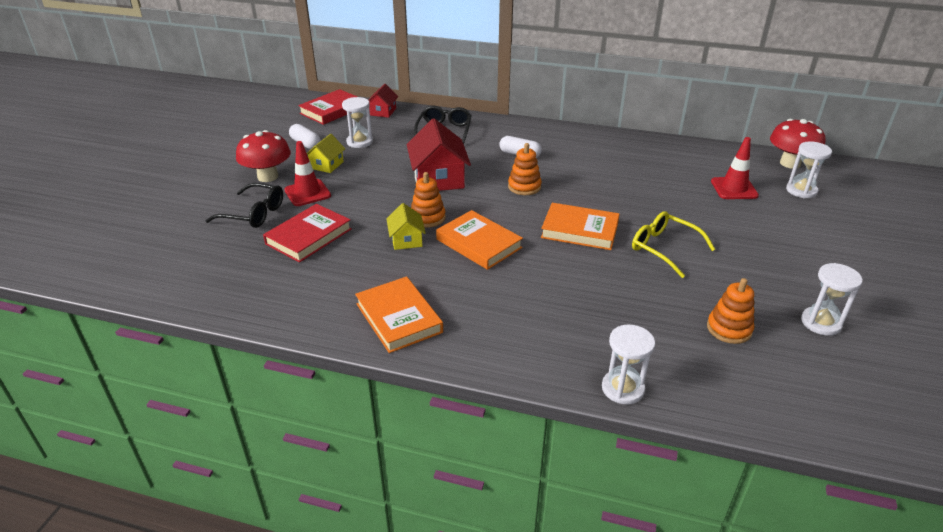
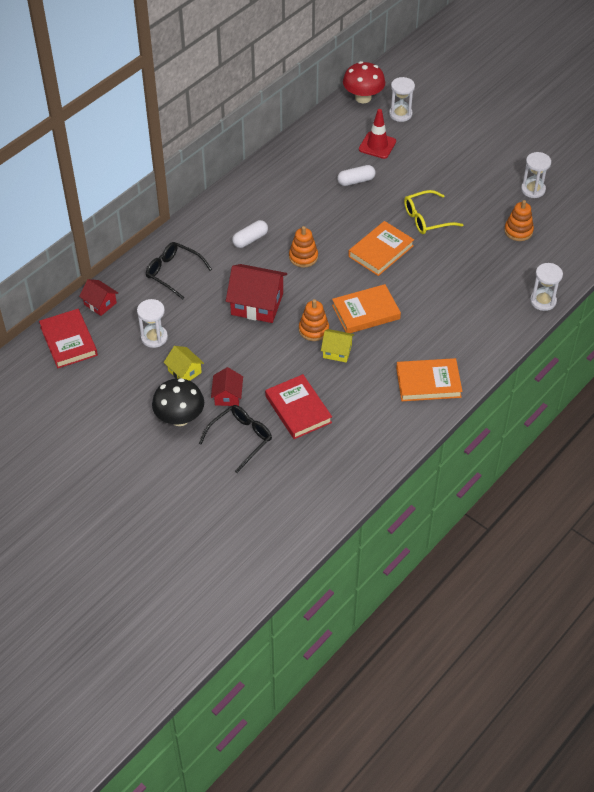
camera: 65 degrees left, 15 degrees up
(268, 176) = (179, 418): red mushroom -> black mushroom
(305, 144) = (131, 377): white capsule -> white capsule (356, 181)
(307, 193) = (227, 396): red traffic cone -> red house

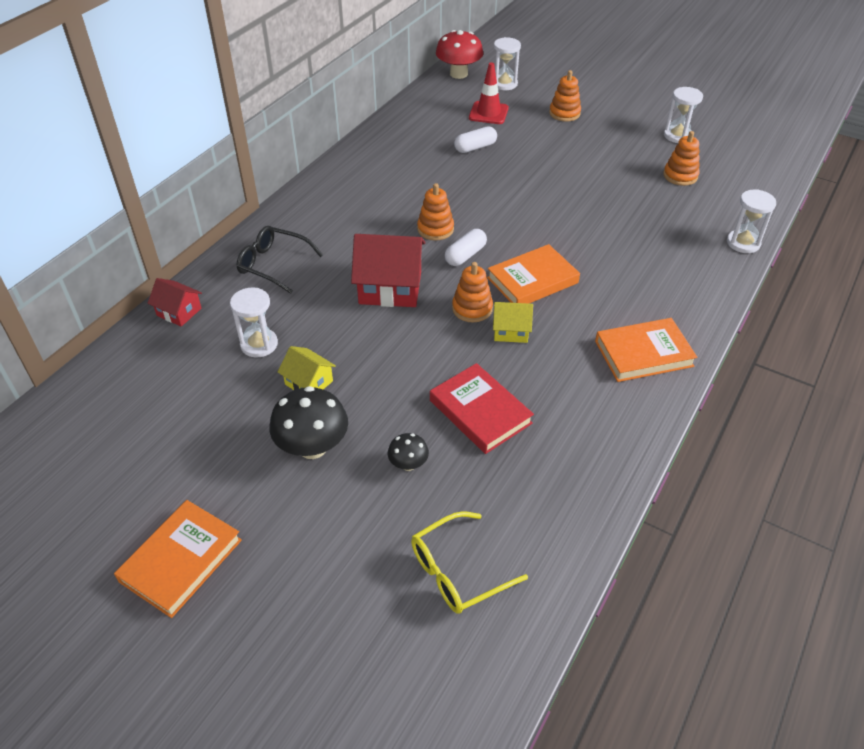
camera: 10 degrees left, 5 degrees down
(68, 341) = (138, 364): red book -> none
(227, 396) = (376, 407): red house -> none
(240, 439) = (408, 464): black glasses -> black mushroom
(250, 239) = (364, 218): white capsule -> white capsule (465, 255)
(381, 251) = (528, 213): orange book -> orange book (181, 560)
(426, 218) = (570, 175): yellow glasses -> yellow glasses (457, 571)
(443, 153) = (564, 113): none -> orange stacking toy

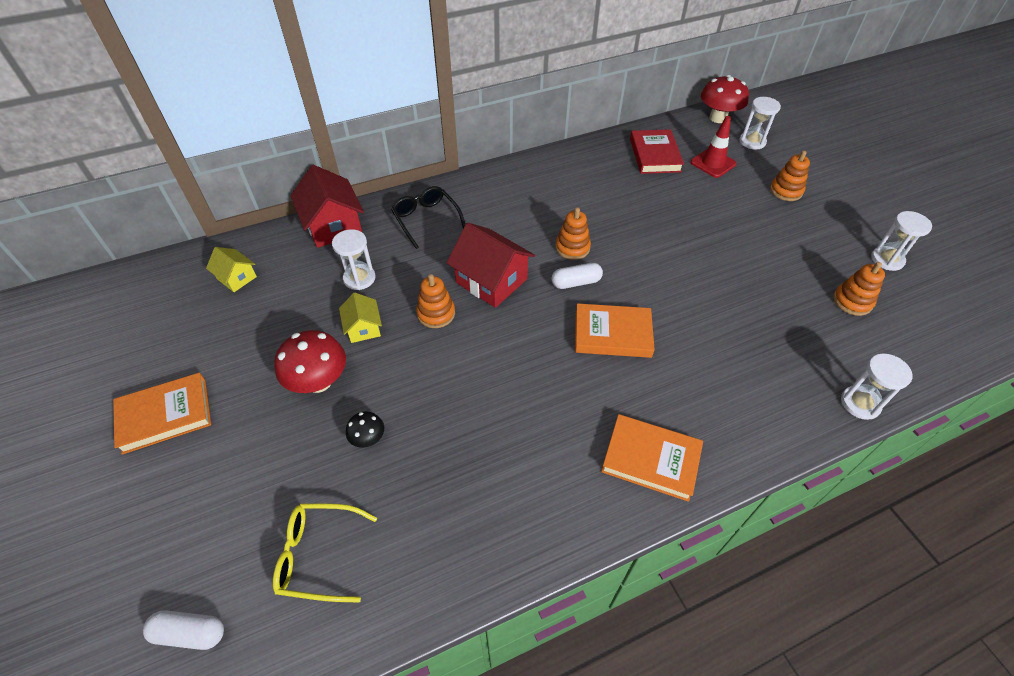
camera: 35 degrees right, 5 degrees up
(179, 312) = (333, 226): red house -> red house, size x1.82
(312, 447) = (319, 381): black mushroom -> red mushroom
(472, 308) = (538, 333): orange stacking toy -> orange stacking toy (436, 313)
(475, 147) = (672, 190): white capsule -> white capsule (190, 633)
(480, 411) = (461, 428): red book -> red book (655, 155)
(510, 331) = (551, 370): yellow house -> yellow house (236, 278)

